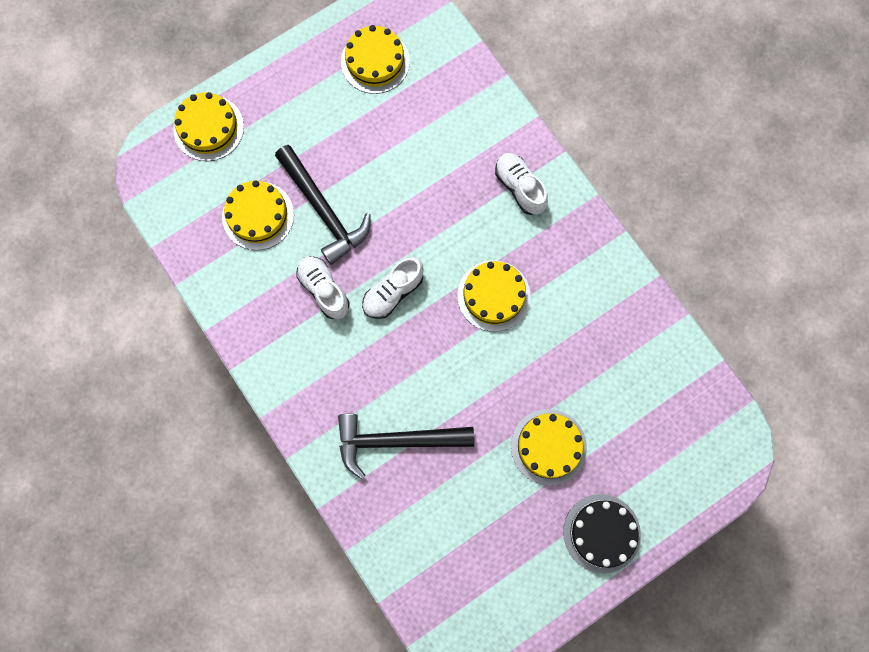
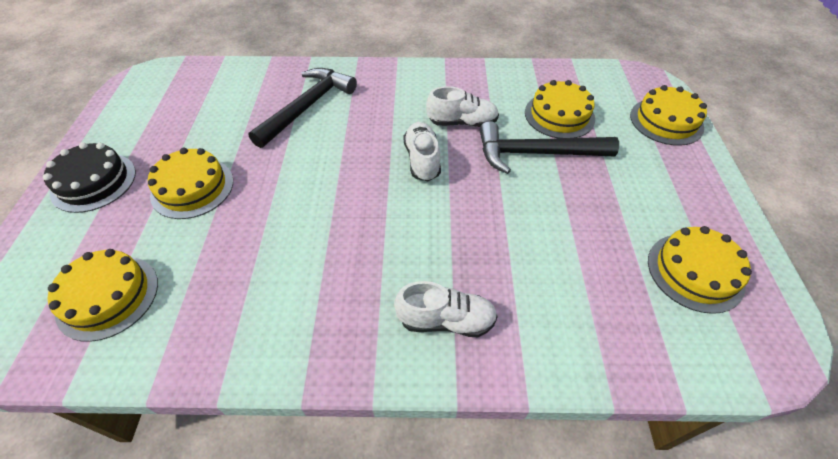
camera: 125 degrees right, 25 degrees down
(493, 295) = (353, 226): yellow cake -> yellow cake (108, 296)

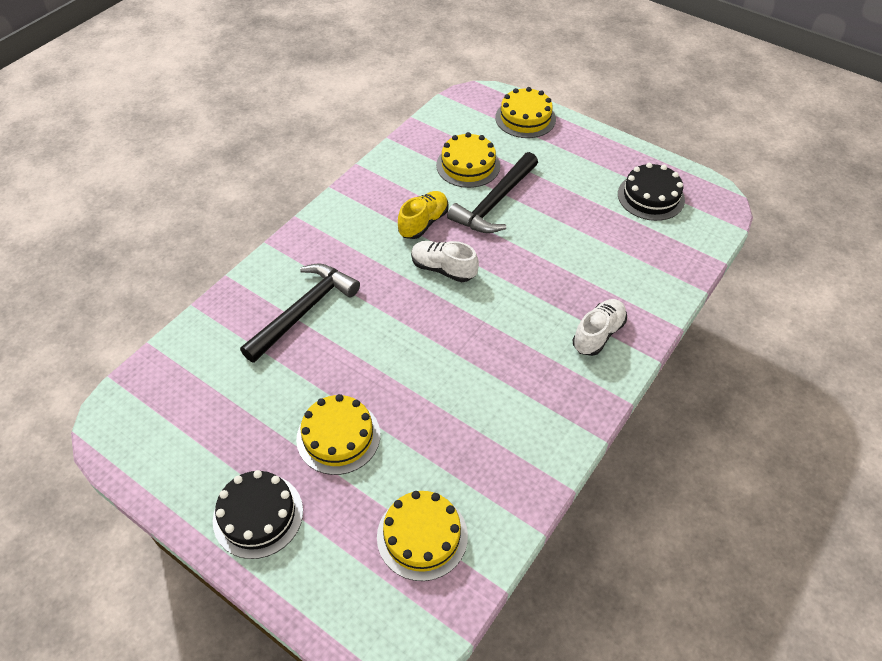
camera: 55 degrees left, 0 degrees up
(307, 107) = (303, 311): black hammer -> black hammer turned 60 degrees clockwise
(462, 123) = (423, 223): white shoe -> yellow shoe
(695, 272) = (651, 197): yellow cake -> black cake

